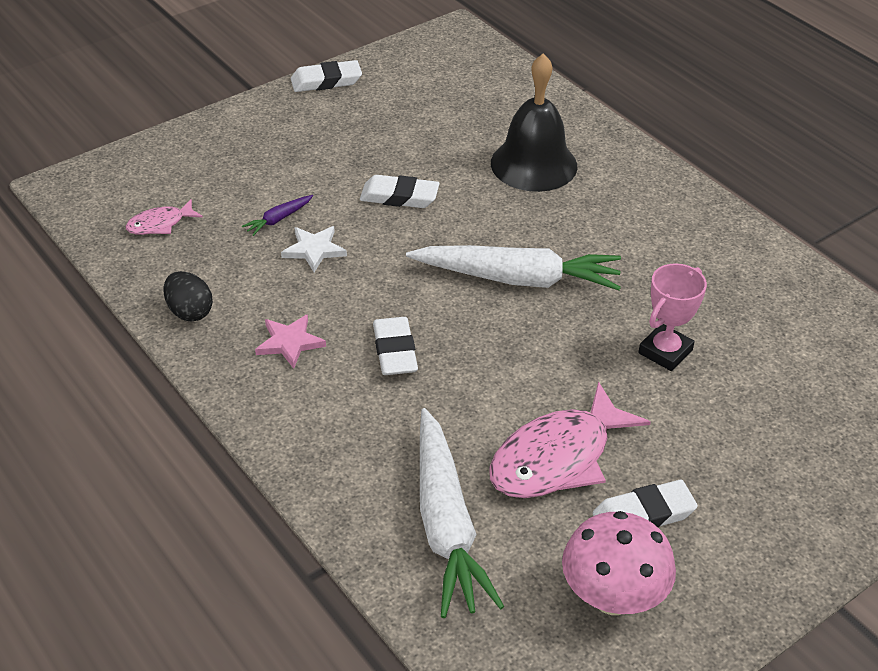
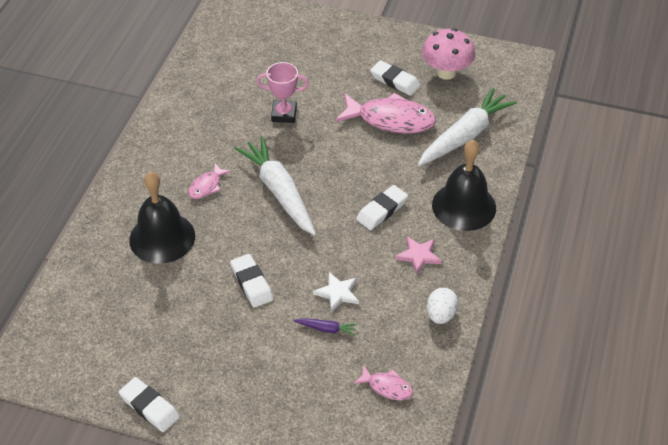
camera: 125 degrees left, 5 degrees up
(190, 312) = (440, 315): black egg -> white egg
(318, 434) = (464, 206): none -> black bell
(585, 226) = (207, 186): none -> pink fish

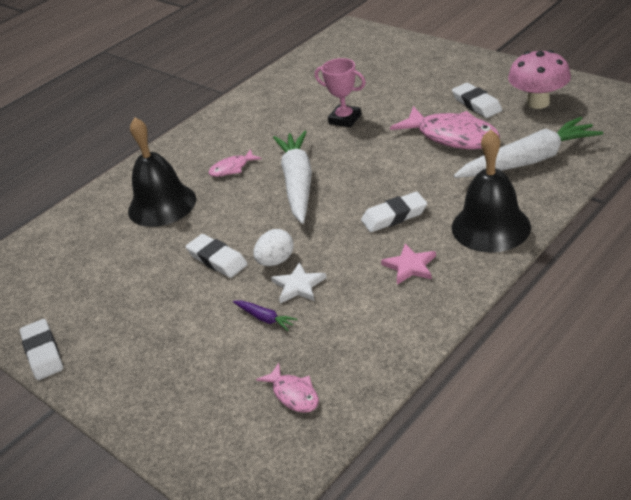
camera: 30 degrees right, 10 degrees down
(251, 283) = (217, 259): white eraser -> white eraser turned 45 degrees counterclockwise
(440, 315) = (401, 331): white egg -> white egg (276, 261)

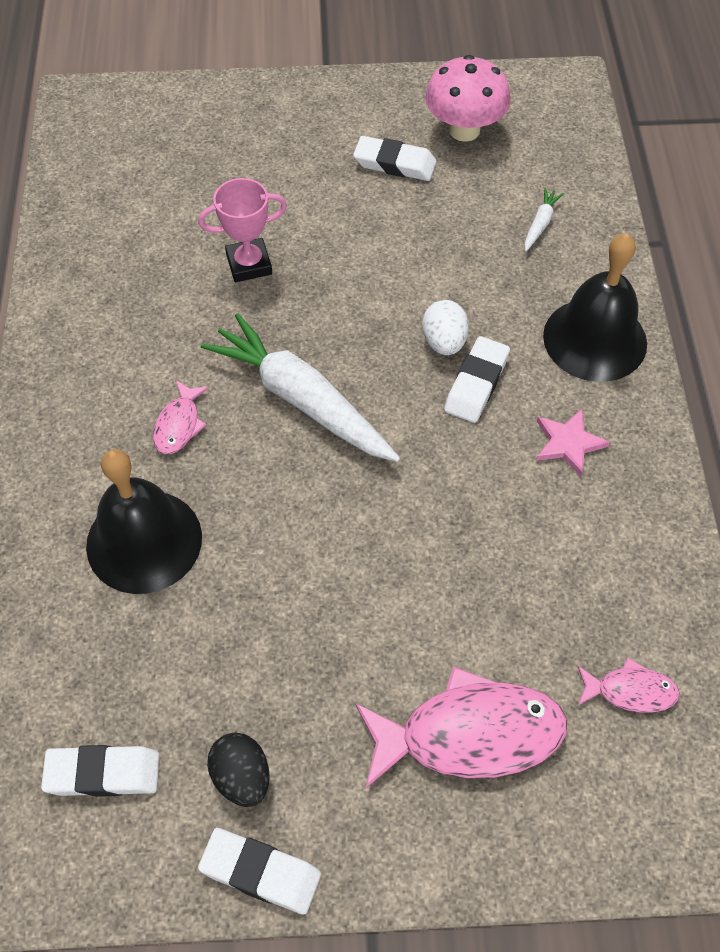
camera: 50 degrees left, 20 degrees up
(83, 313) = (242, 777): none -> black egg
(217, 259) = (330, 577): white eraser -> white eraser (103, 773)
(264, 318) = (487, 619): purple carrot -> none
(276, 261) = (408, 531): white egg -> white egg (444, 342)
(298, 286) = (475, 549): white star -> none
(452, 136) = (418, 228): pink fish -> pink fish (469, 734)
(528, 161) = (540, 224): white carrot -> white carrot, size x0.41

